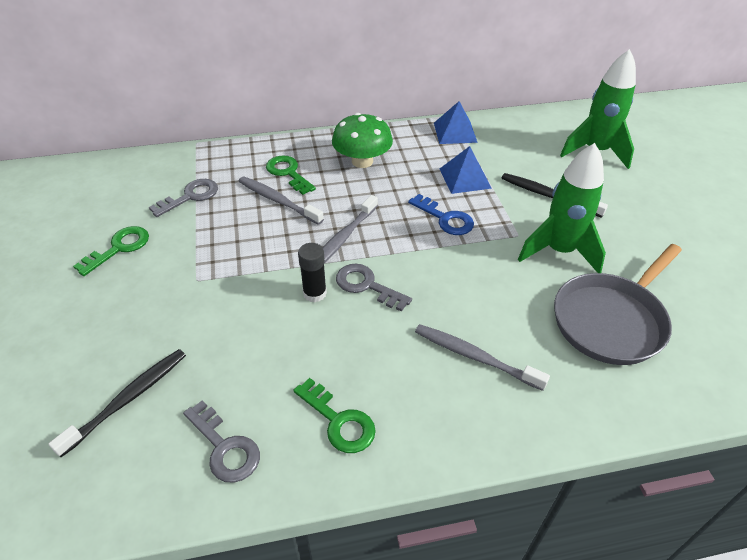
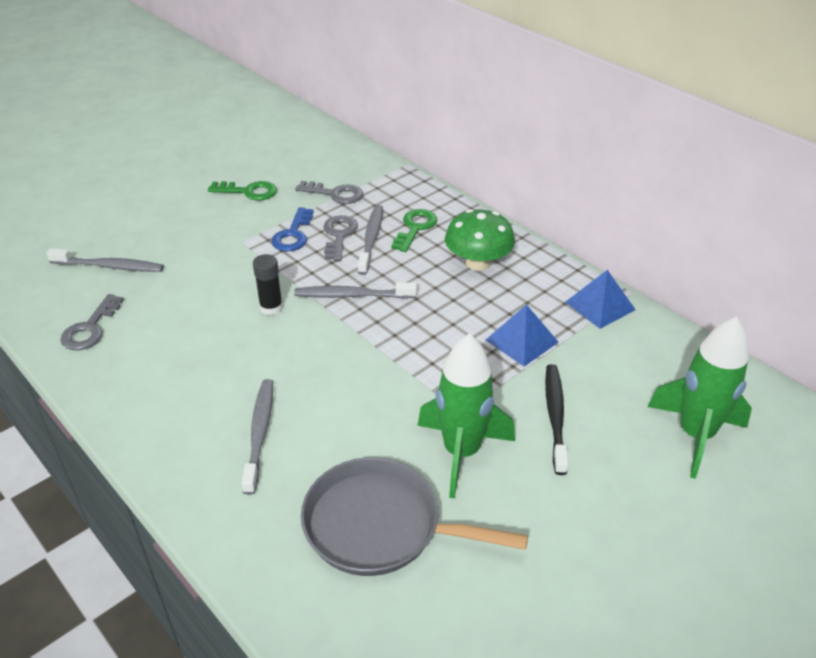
camera: 60 degrees right, 5 degrees down
(127, 400) = (109, 266): black toothbrush -> grey toothbrush
(339, 421) = (142, 375): green key -> none
(367, 286) = (302, 333): grey key -> grey key (339, 235)
(445, 219) = (439, 349): blue key -> blue key (293, 234)

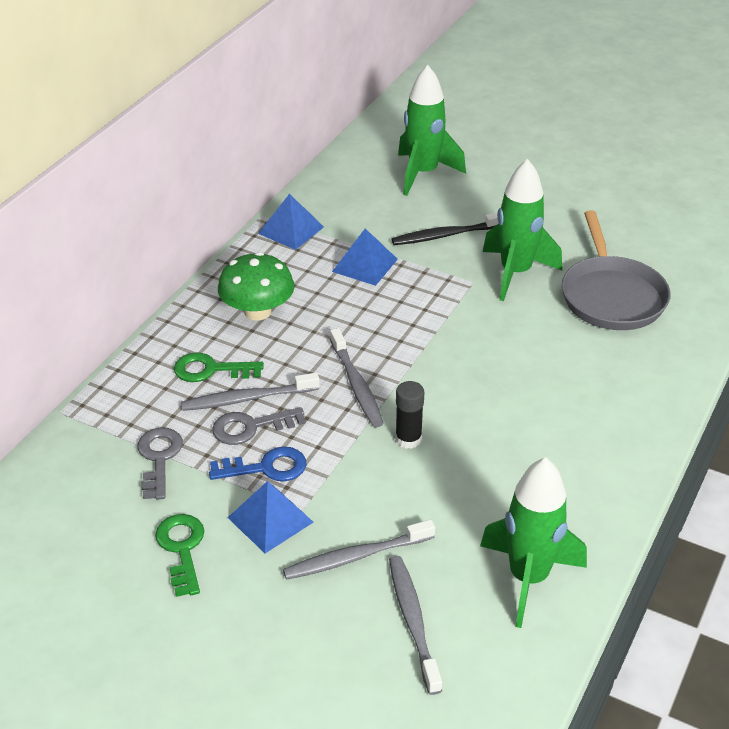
camera: 110 degrees left, 0 degrees up
(90, 328) = (528, 578): grey key -> green rocket
(244, 228) = (270, 519): none -> blue pyramid
(259, 434) = (576, 386): grey toothbrush -> grey toothbrush (356, 556)

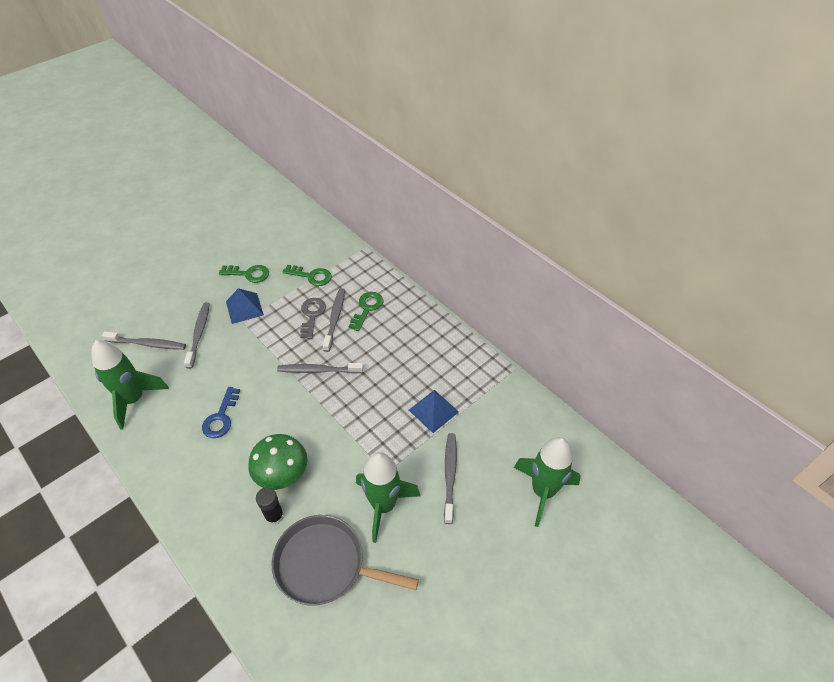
camera: 110 degrees right, 10 degrees up
(159, 458) = (311, 276): grey key -> green key
(257, 311) = (409, 340): green mushroom -> green mushroom (282, 473)
(266, 467) = (279, 314): blue key -> blue key (221, 417)
(291, 230) = (491, 379): blue pyramid -> none
(408, 439) = (261, 381): black glue stick -> black glue stick (274, 516)
(446, 235) = (450, 476): black toothbrush -> grey toothbrush

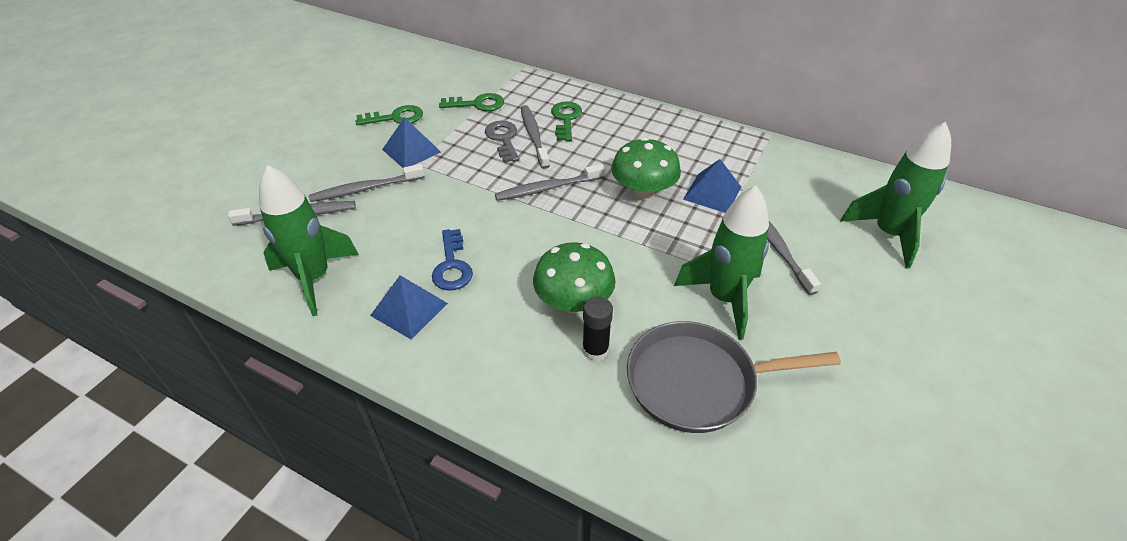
camera: 20 degrees left, 5 degrees down
(178, 443) = (409, 309): none -> blue pyramid
(199, 334) = (366, 189): grey toothbrush -> grey toothbrush turned 90 degrees counterclockwise
(383, 394) = (643, 191): none -> green mushroom

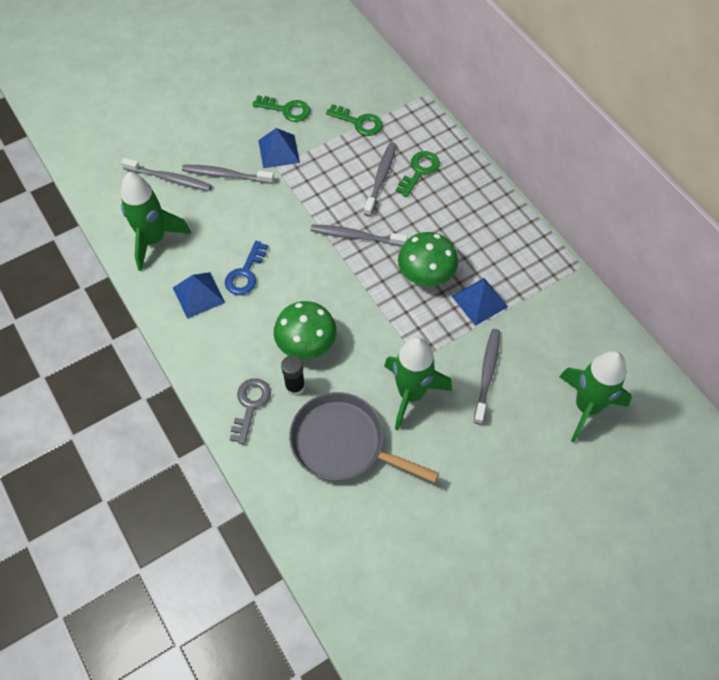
camera: 30 degrees right, 15 degrees up
(503, 139) = (355, 170): grey key -> grey key (250, 405)

